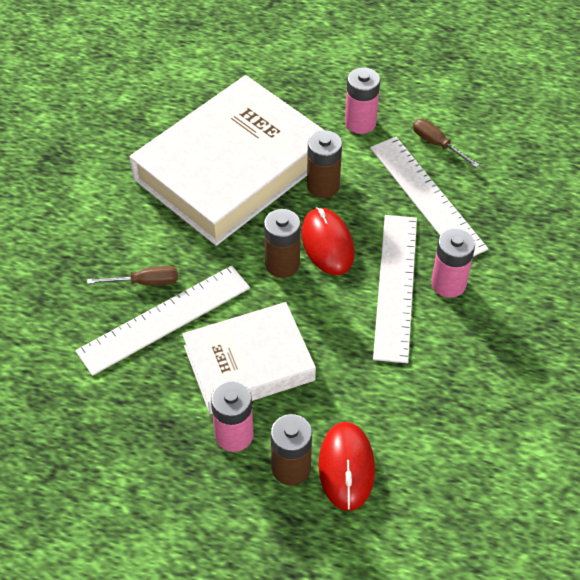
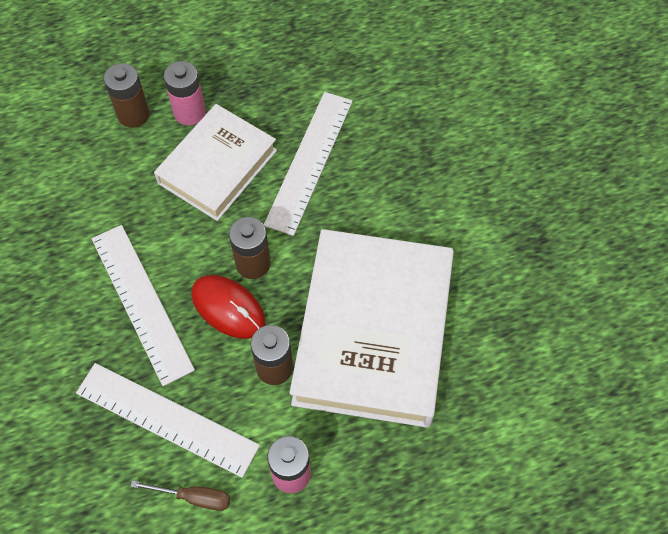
camera: 145 degrees right, 10 degrees up
(145, 282) = (351, 180): brown screwdriver -> none
(346, 467) = (94, 137): red mouse -> none
(448, 284) = (95, 333): pink battery -> none

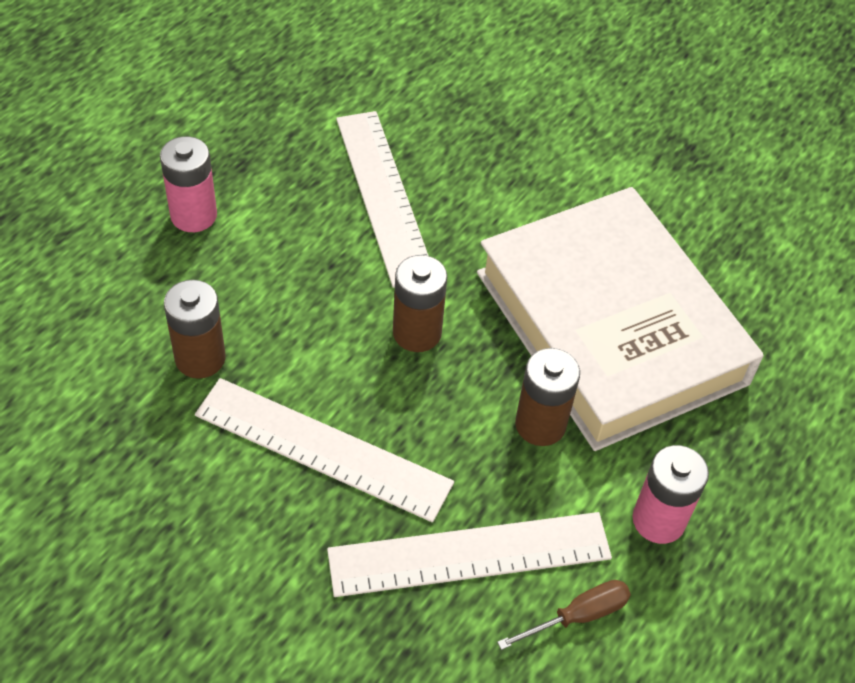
camera: 40 degrees left, 10 degrees down
(133, 114) = (123, 252): brown battery -> brown battery (200, 358)
(217, 167) = (281, 255): white book -> none
(228, 308) = (431, 394): red mouse -> none

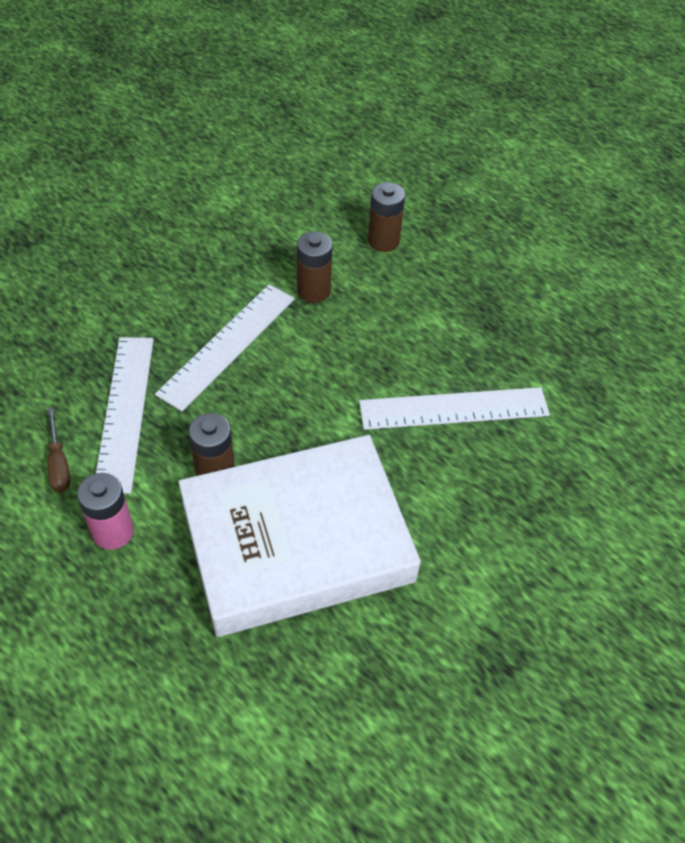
camera: 100 degrees right, 0 degrees up
(193, 215) = (440, 296): pink battery -> none
(417, 333) = (314, 410): brown battery -> brown battery (383, 241)

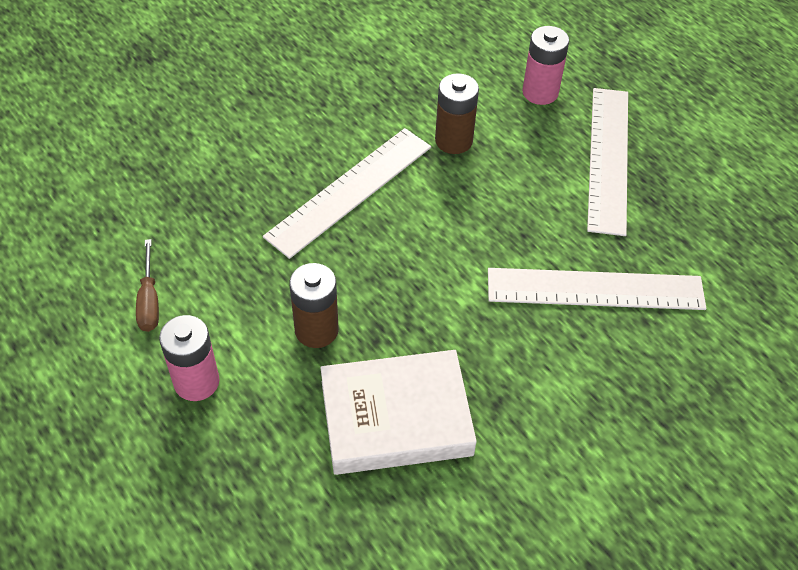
camera: 10 degrees right, 0 degrees up
(125, 411) = (228, 252): white ruler -> white ruler (608, 159)
(297, 541) = (396, 418): white book -> white book, size x0.61
(383, 241) = (540, 92): brown battery -> pink battery

